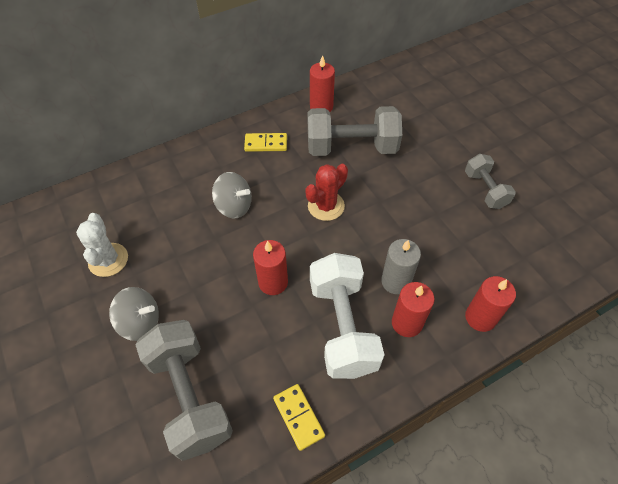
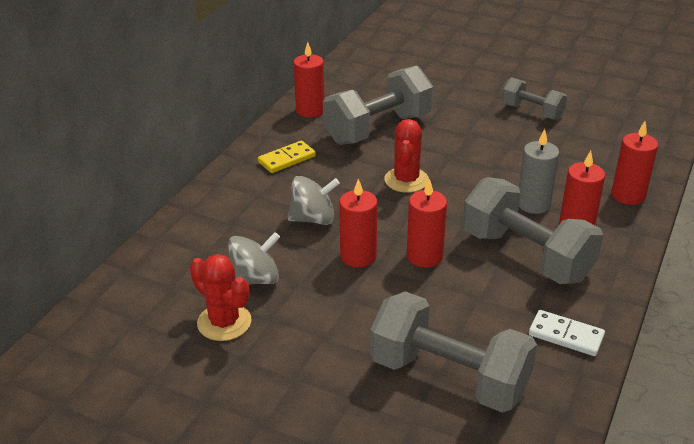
camera: 35 degrees left, 20 degrees down
(108, 260) = (224, 322): white cactus -> red cactus
(140, 322) = (326, 351): grey spinning top -> grey spinning top (255, 279)
(231, 255) = (358, 256): none -> red candle
(299, 417) = (566, 335): yellow domino -> white domino
(342, 326) = (526, 256): white dumbbell -> grey dumbbell

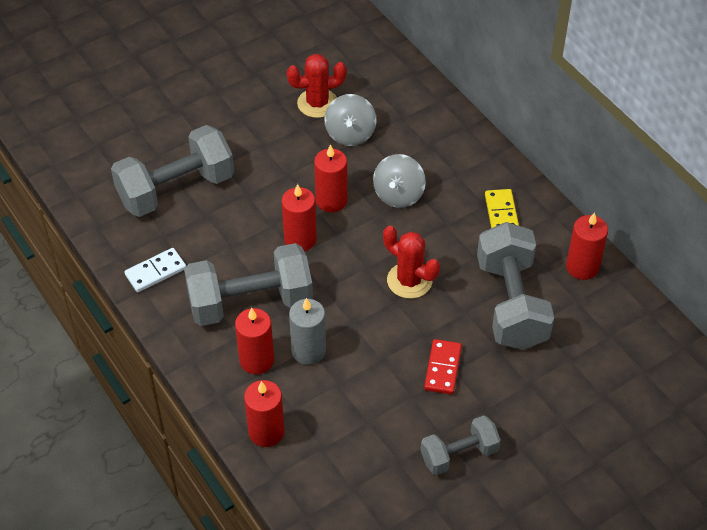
camera: 120 degrees right, 15 degrees up
(471, 139) = (442, 368): none -> red domino

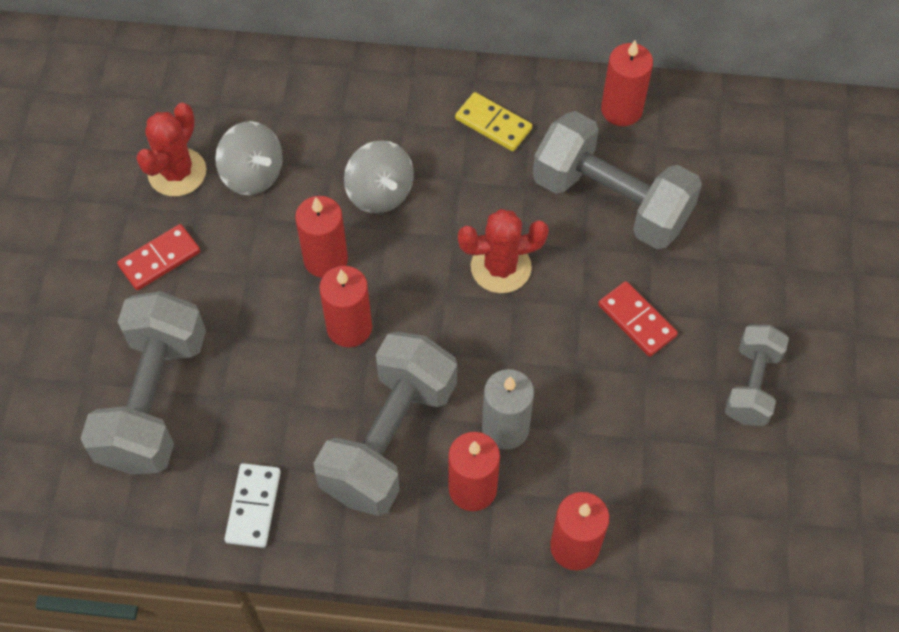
camera: 50 degrees left, 10 degrees up
(259, 133) = (159, 259): none -> red domino

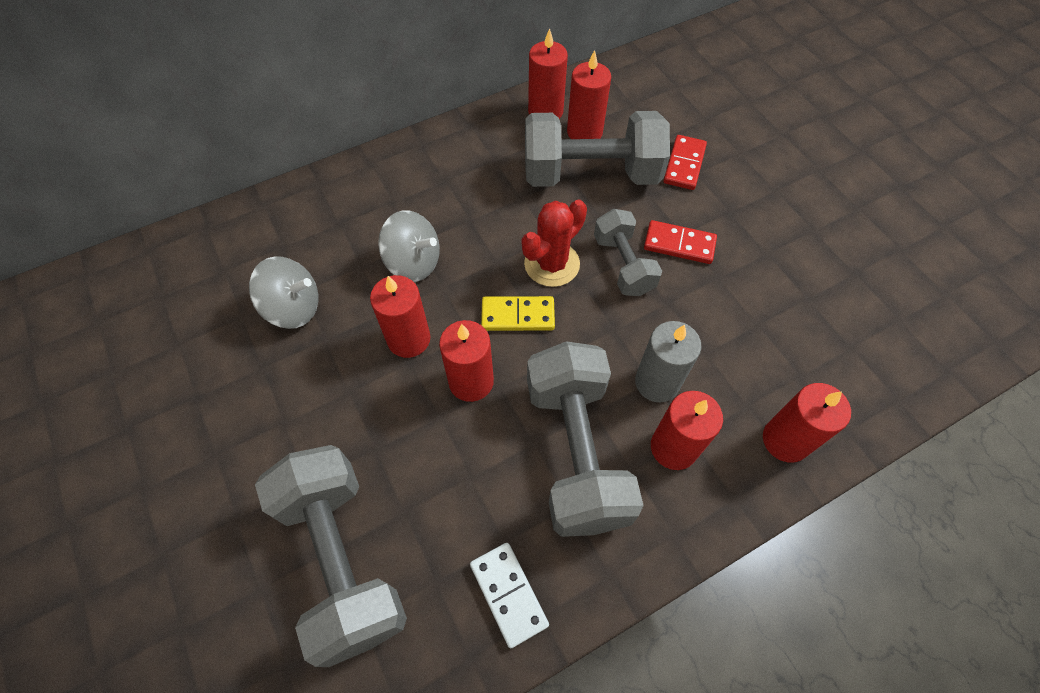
camera: 35 degrees left, 0 degrees up
(159, 259) = (257, 427): red domino -> red domino (684, 164)
(177, 172) = (222, 344): red cactus -> none
(493, 124) = (462, 167): yellow domino -> yellow domino (518, 316)
(642, 154) = (584, 132): none -> red candle
(751, 385) = (791, 242): grey dumbbell -> grey dumbbell (623, 265)

